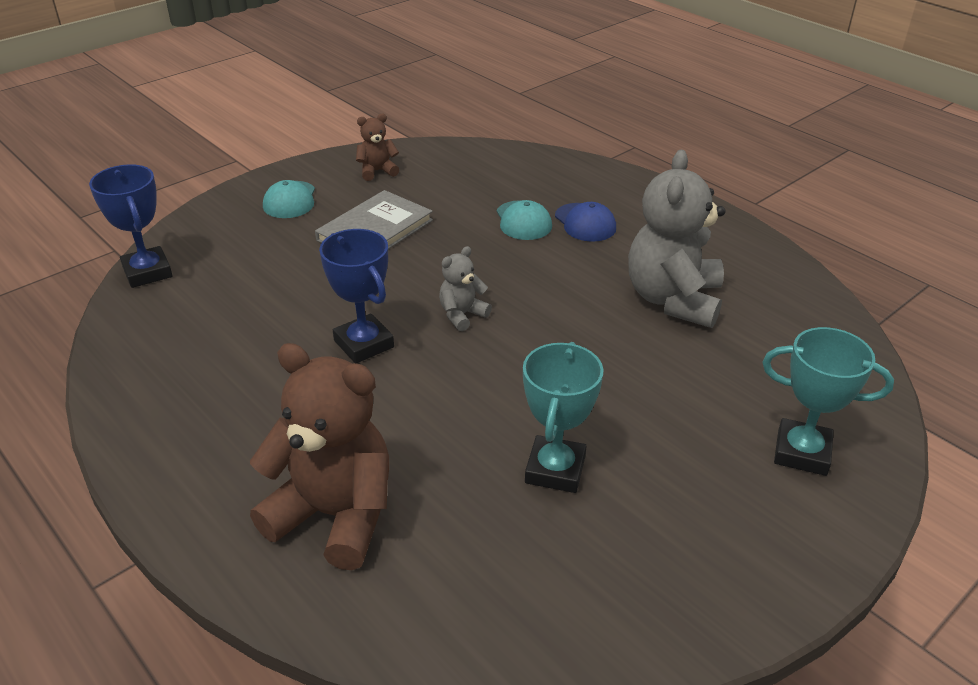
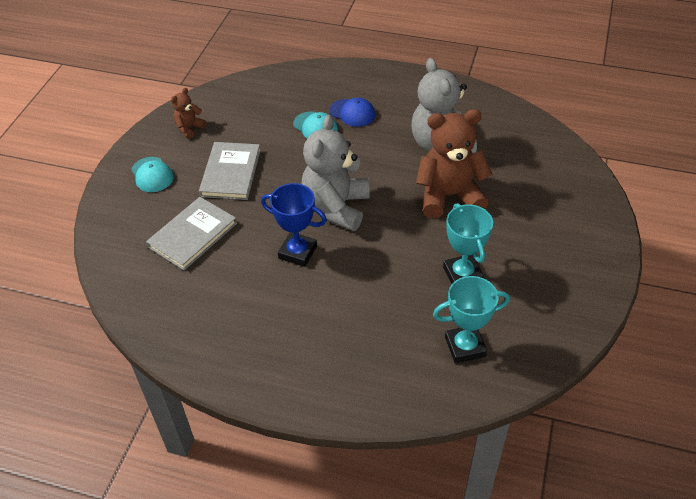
camera: 30 degrees left, 10 degrees up
(147, 272) = (111, 269): blue trophy -> none
(266, 275) = (192, 235): none -> grey book
(335, 515) = (376, 356): brown teddy bear -> brown teddy bear (449, 196)
(462, 315) = (336, 207): grey teddy bear -> grey teddy bear, size x2.12
(801, 452) = (566, 206): turquoise trophy -> turquoise trophy (465, 346)

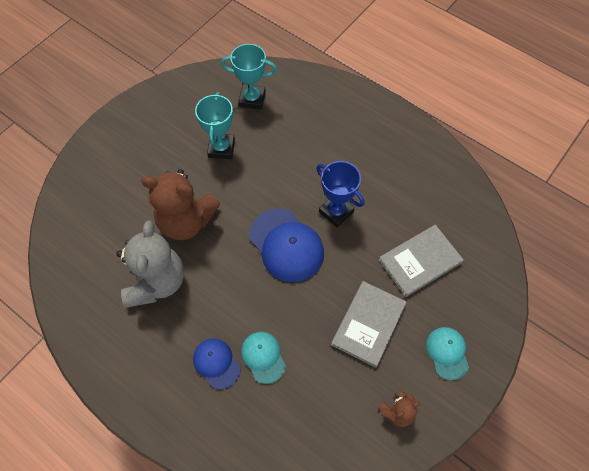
camera: 160 degrees left, 15 degrees up
(336, 207) = (286, 245): grey teddy bear -> blue cap

